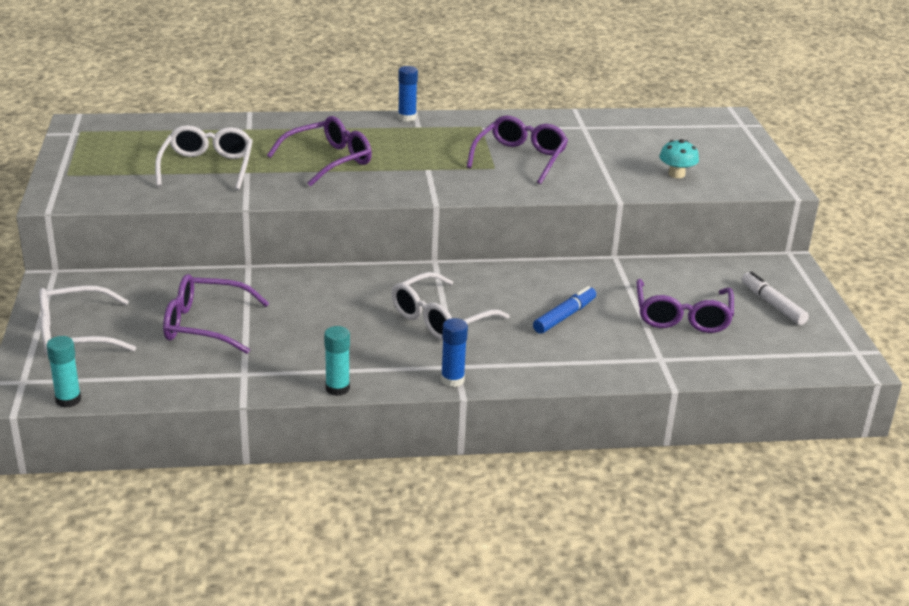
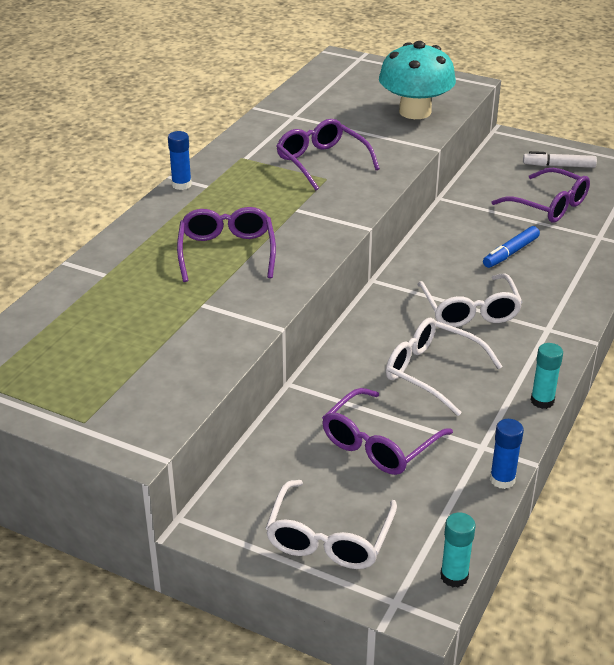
camera: 55 degrees left, 5 degrees up
(207, 167) = (167, 324): white glasses -> white glasses (432, 372)
(452, 380) = (567, 338): blue glue stick -> blue glue stick (502, 479)
(564, 316) = (510, 253): blue marker -> blue marker turned 120 degrees counterclockwise
(676, 174) = (415, 112): turquoise mushroom -> turquoise mushroom, size x2.16

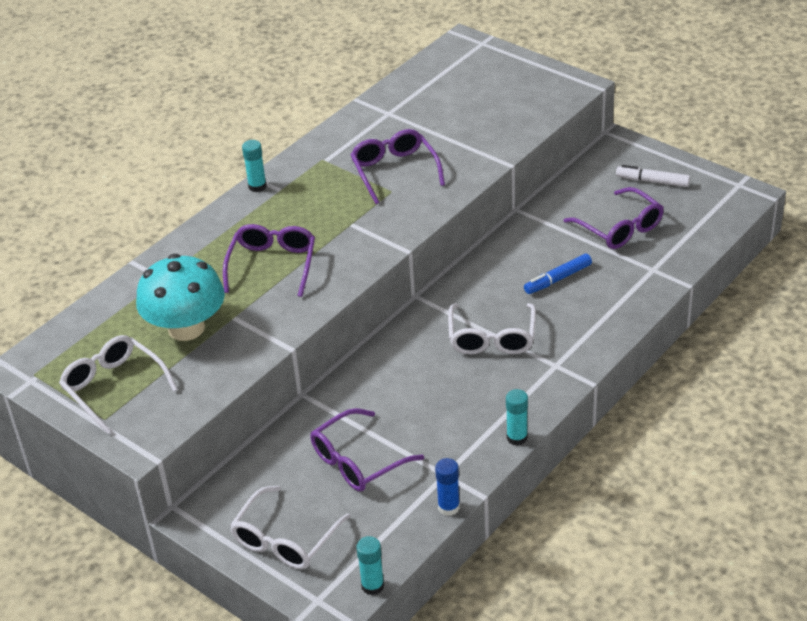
camera: 15 degrees right, 5 degrees up
(181, 185) = (257, 186): blue glue stick -> turquoise glue stick
(415, 112) = (508, 117): turquoise mushroom -> turquoise mushroom (186, 328)
(432, 372) = (431, 398): white glasses -> white glasses (114, 387)

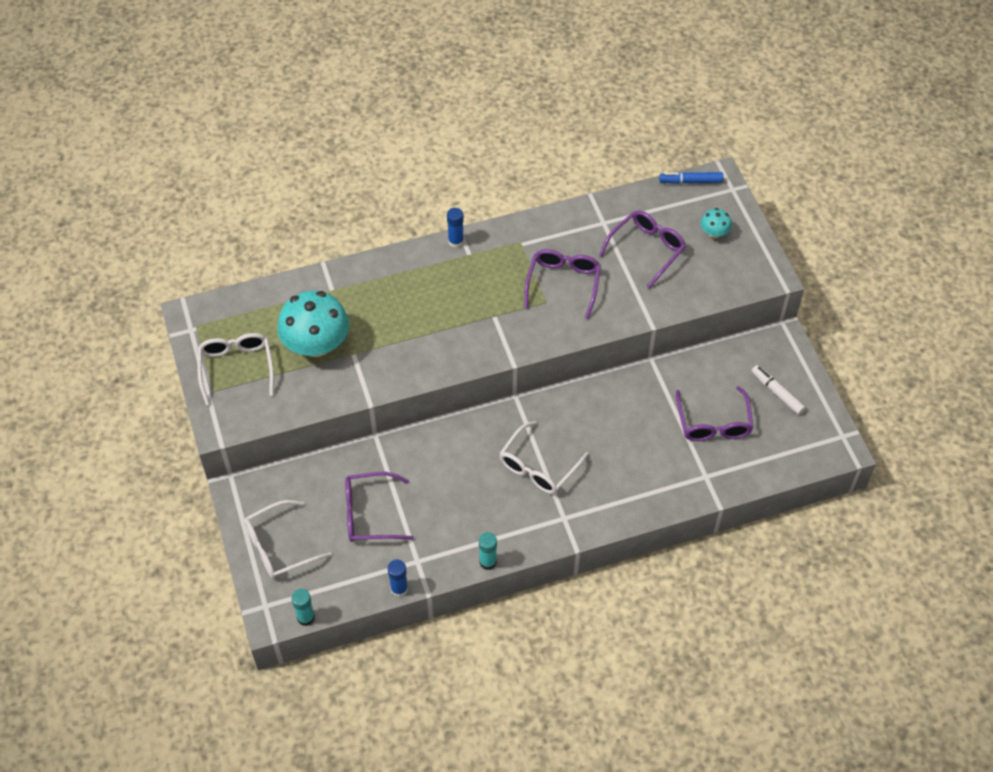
camera: 30 degrees right, 15 degrees up
(257, 186) = (456, 241): turquoise glue stick -> blue glue stick
(272, 265) = (412, 322): purple glasses -> purple glasses (646, 250)
(497, 78) = (714, 233): none -> turquoise mushroom
(558, 279) = (628, 443): blue marker -> blue marker (690, 181)

